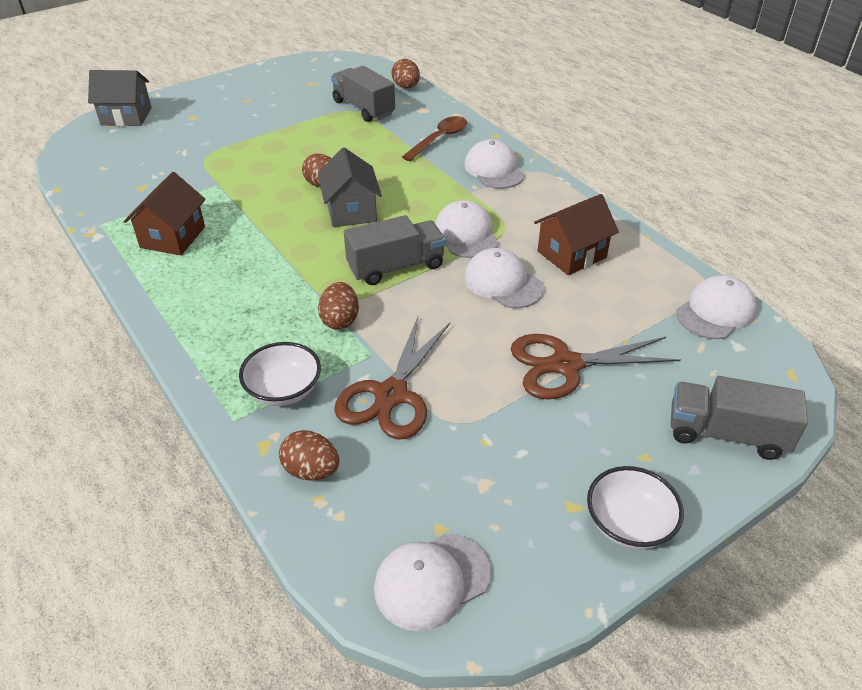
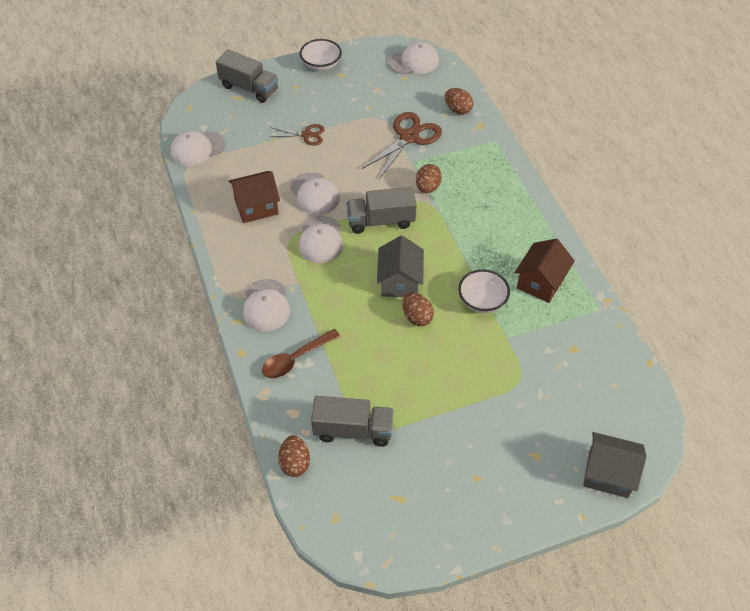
camera: 165 degrees left, 10 degrees up
(283, 390) = (467, 151): white bowl -> white bowl (482, 301)
(363, 108) = (353, 430): grey truck -> grey truck turned 60 degrees counterclockwise
(565, 365) = (307, 135): brown scissors -> brown scissors, size x0.58

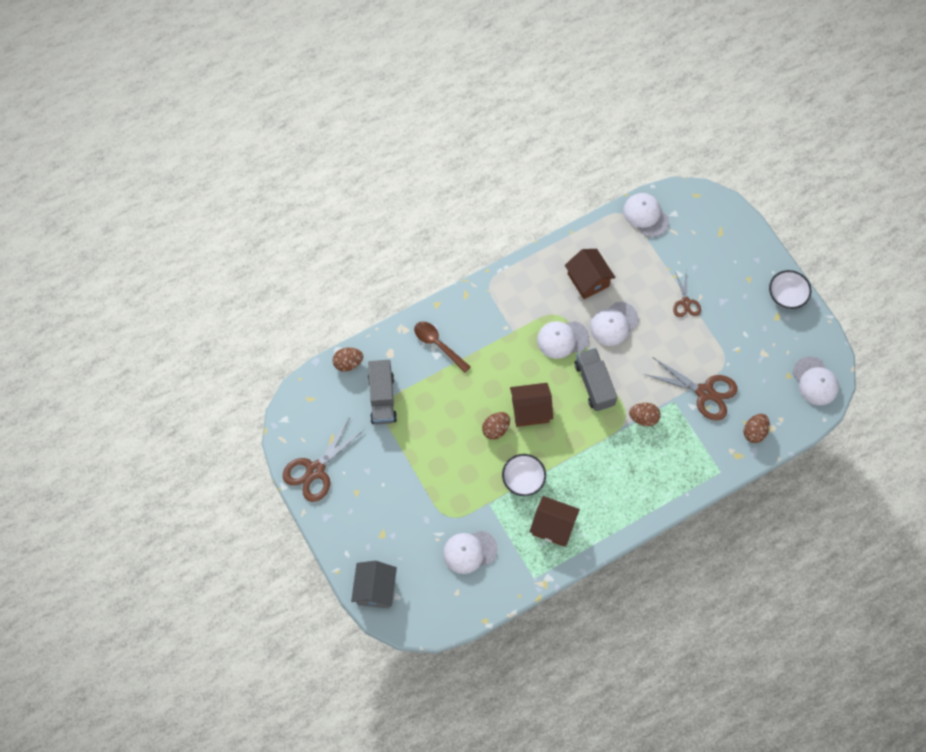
camera: 80 degrees right, 15 degrees up
(249, 88) = (735, 239): grey truck -> none
(266, 305) = (485, 312): white cap -> white cap (469, 551)
(400, 281) = (530, 410): grey house -> brown house
(439, 524) = (315, 471): none -> brown scissors

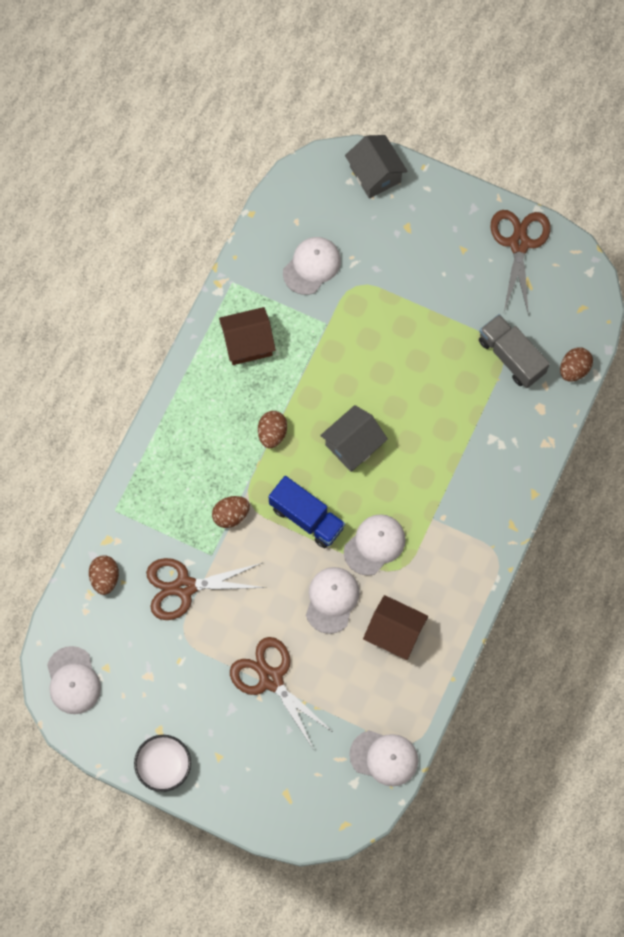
camera: 145 degrees right, 5 degrees up
(438, 345) = (498, 450): brown spoon -> none
(496, 429) = (374, 402): brown egg -> brown egg (272, 433)
(523, 479) = (310, 369): white bowl -> none
(530, 410) = (353, 445): brown house -> grey house
(594, 384) = (306, 517): grey truck -> blue truck
(685, 302) = (270, 679): brown scissors -> brown scissors, size x1.74
(815, 381) = (73, 680): white cap -> white cap turned 135 degrees counterclockwise

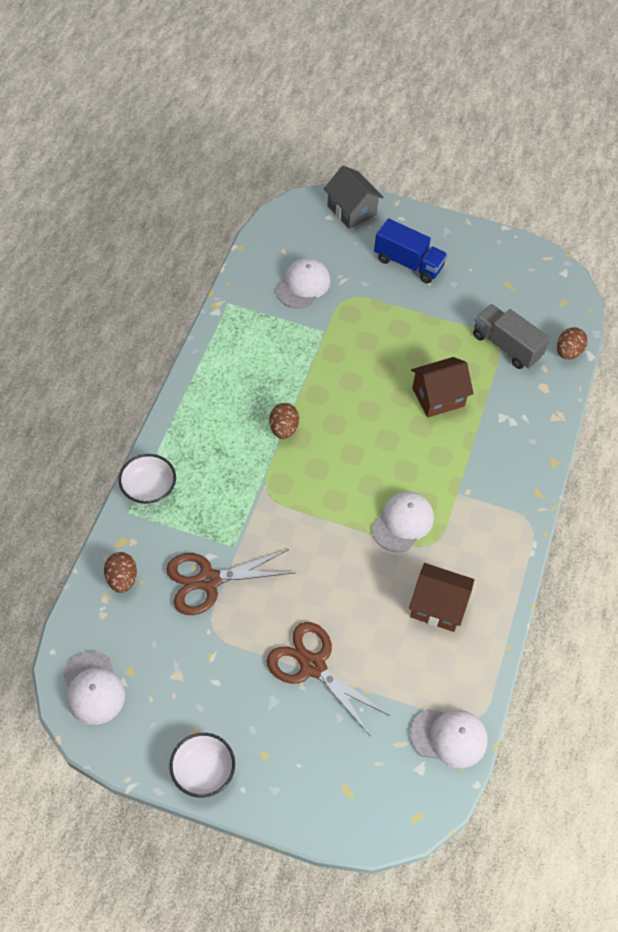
camera: 10 degrees left, 15 degrees down
(136, 486) = (149, 488): none -> white bowl
(231, 515) = (250, 507): brown egg -> none
(248, 343) = (249, 353): brown house -> brown house (438, 397)
(306, 517) = (329, 503): blue truck -> blue truck (408, 263)
(332, 599) = (366, 579): white cap -> none
(353, 445) = (366, 433): grey house -> none
(519, 243) = (494, 255): brown scissors -> none

